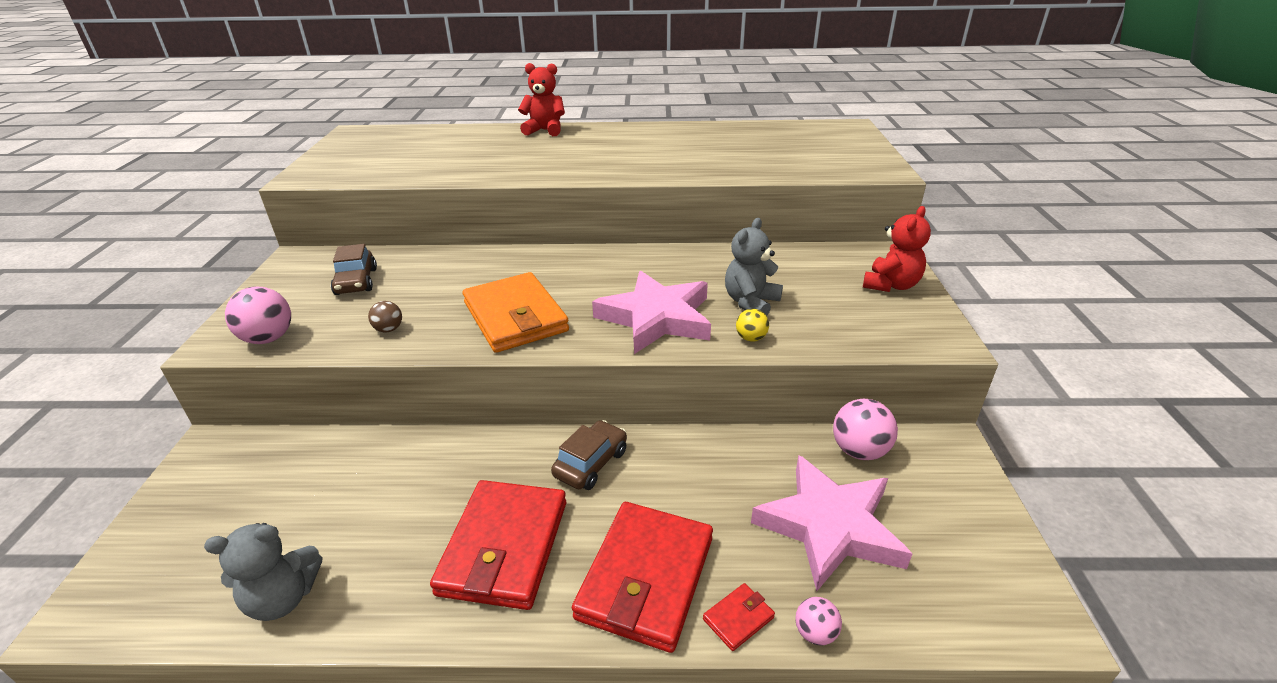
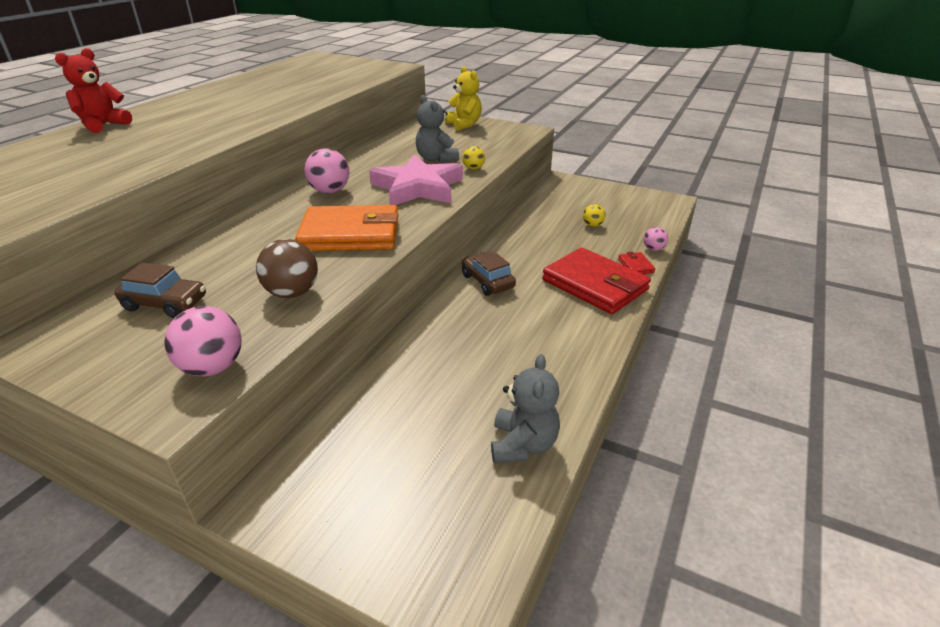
camera: 65 degrees left, 0 degrees up
(389, 329) = (292, 293): brown ball -> brown ball, size x1.77
(504, 547) = (539, 330): red wallet -> none
(829, 526) = (592, 225): pink star -> yellow ball
(859, 451) = (547, 201): pink ball -> pink ball (330, 191)
(891, 285) = (464, 124): red teddy bear -> yellow teddy bear

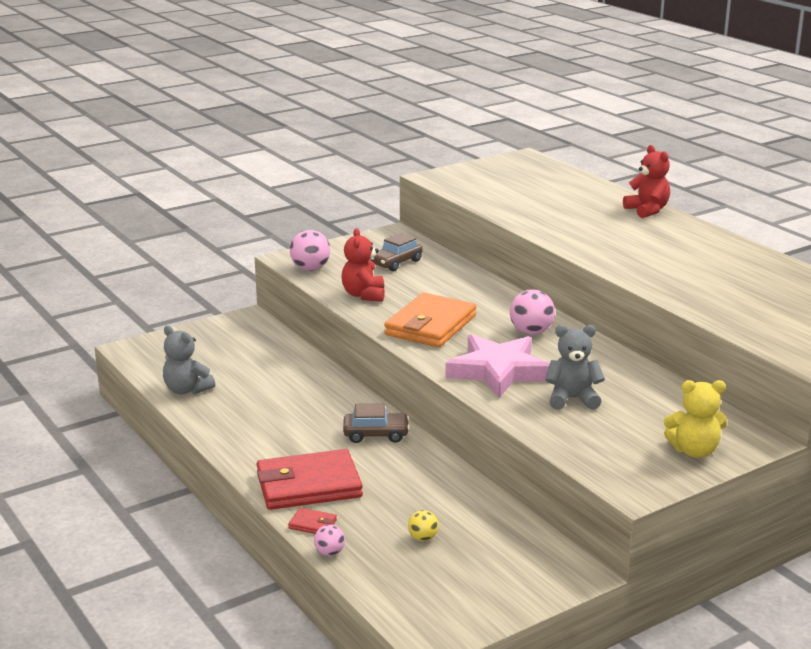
camera: 120 degrees right, 10 degrees down
(292, 293) = (364, 295): brown ball -> red teddy bear
(473, 168) = (522, 412): yellow ball -> none

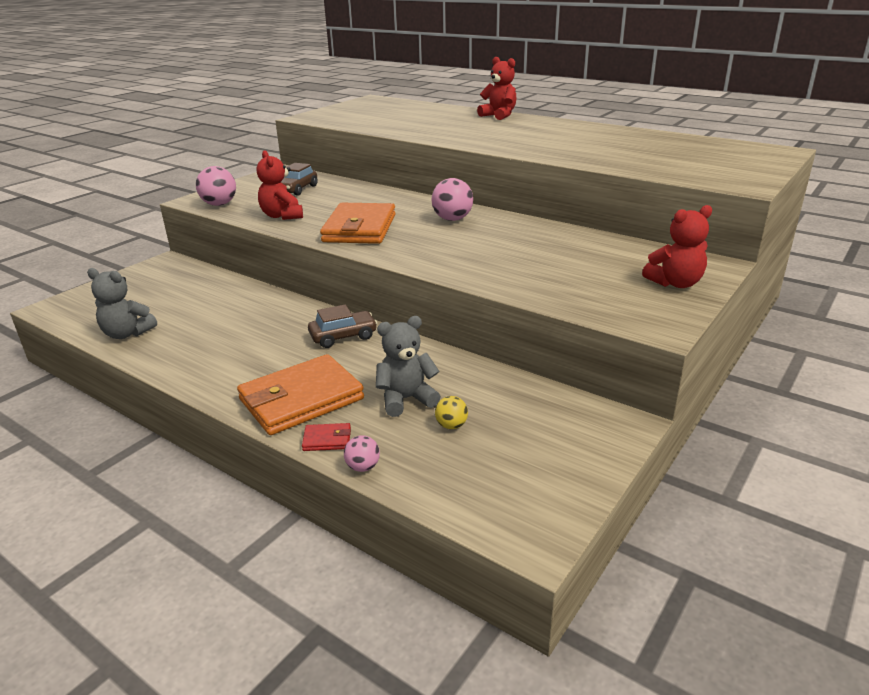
camera: 20 degrees left, 5 degrees up
(309, 485) = (301, 399): red wallet -> orange wallet
(499, 371) = (449, 252): pink star -> none
(572, 399) = (532, 262): grey teddy bear -> grey teddy bear (406, 399)
(694, 451) = (675, 283): yellow teddy bear -> red teddy bear

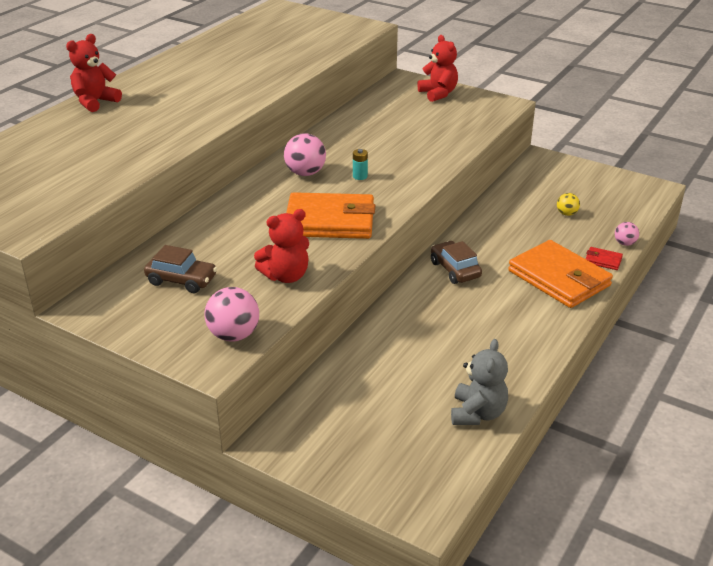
camera: 95 degrees left, 5 degrees up
(327, 439) = (603, 260): red wallet -> red wallet turned 60 degrees counterclockwise
(406, 399) = (542, 232): grey teddy bear -> none
(442, 239) = (360, 176): none -> turquoise battery

